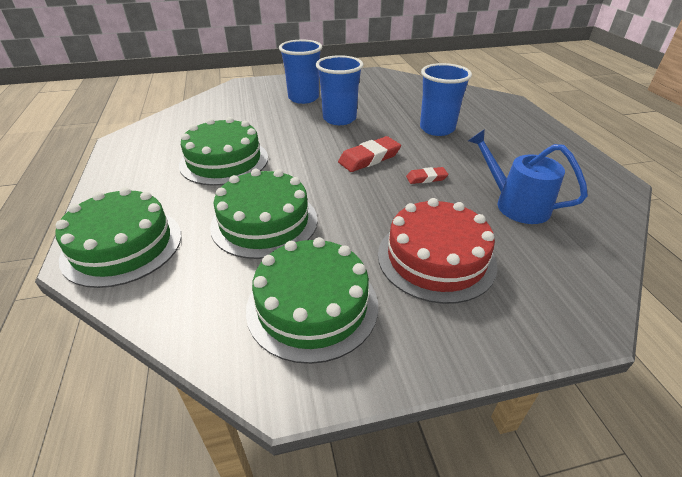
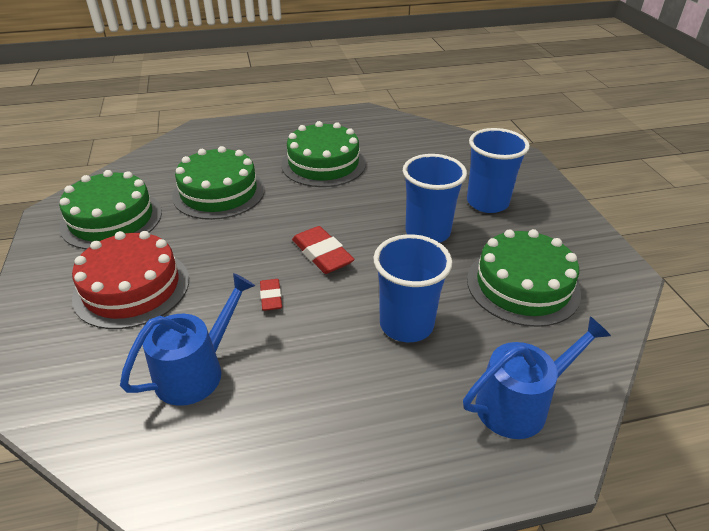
camera: 90 degrees right, 0 degrees up
(122, 245) = (210, 139): green cake -> green cake (522, 286)
(482, 104) = (519, 404): none -> blue watering can

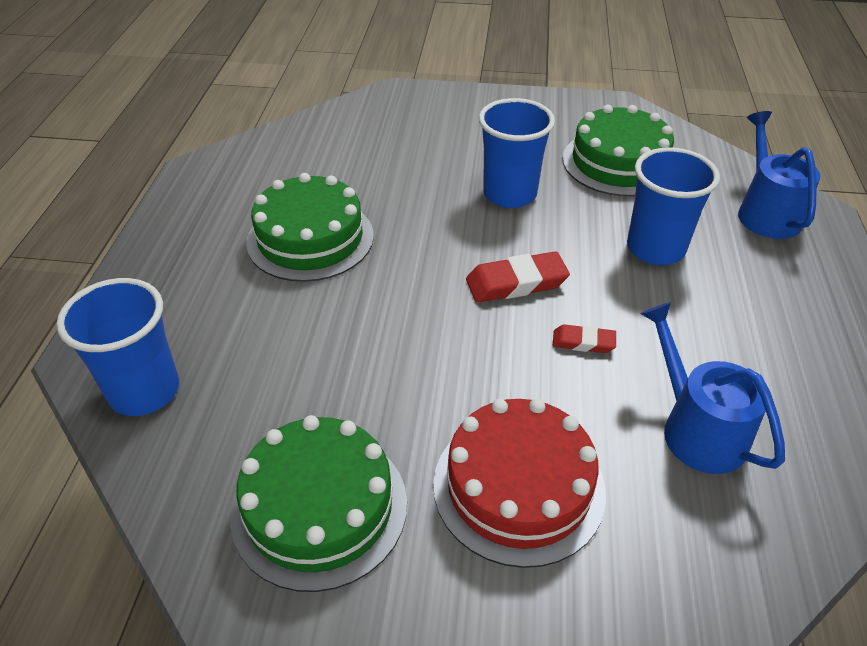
camera: 70 degrees left, 5 degrees up
(219, 192) = (318, 359): green cake -> none
(487, 202) = (475, 140): blue cup -> blue cup (144, 391)

